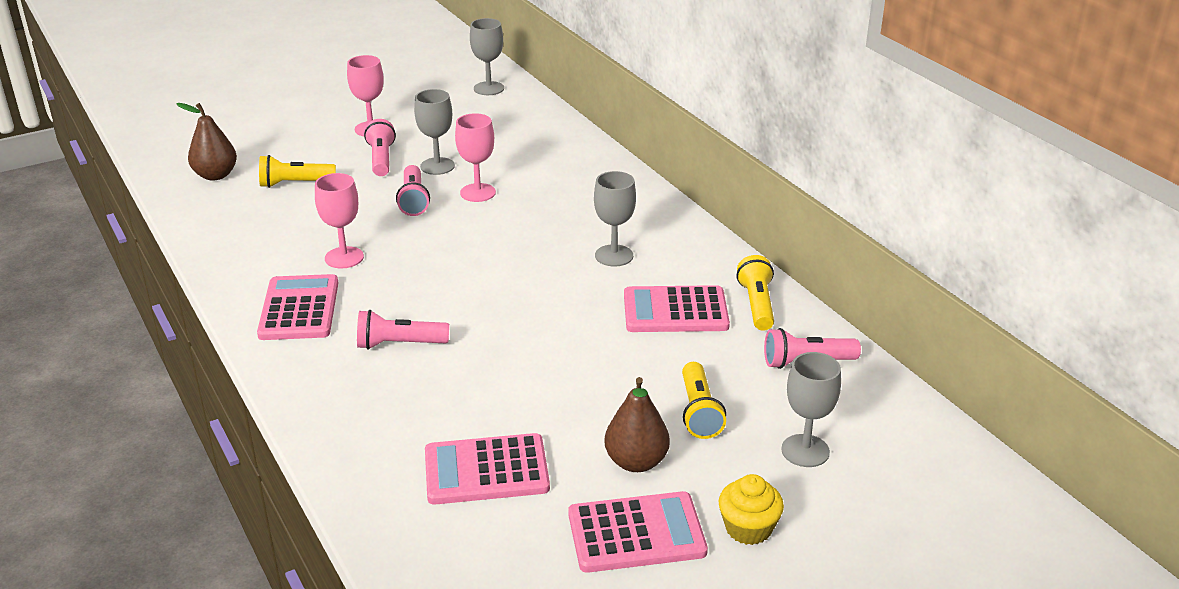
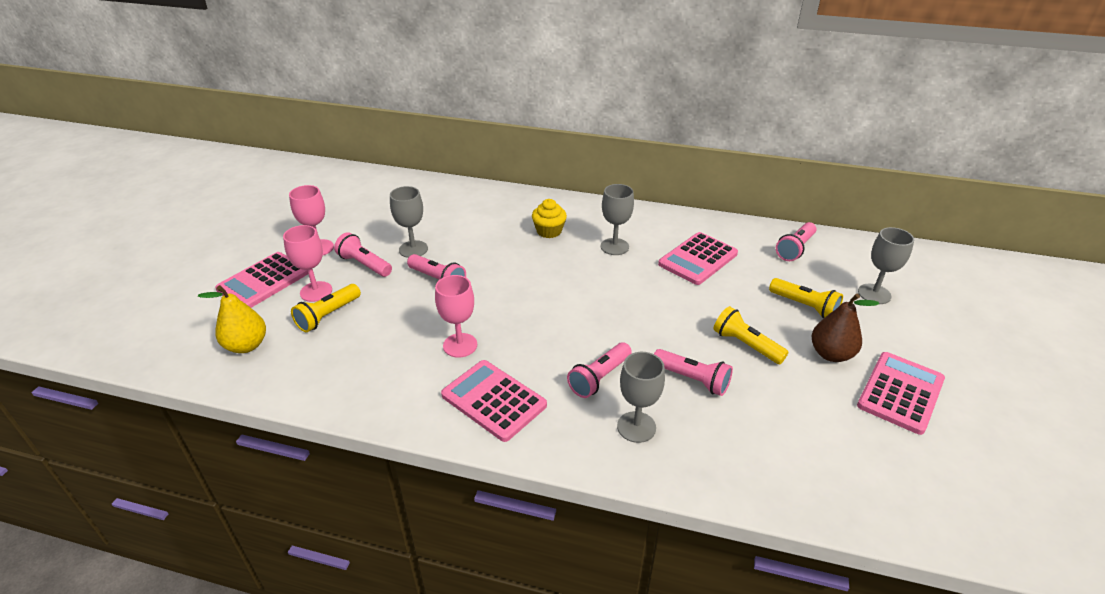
camera: 45 degrees left, 5 degrees up
(215, 175) = (246, 345): brown pear -> yellow pear
(468, 394) = (692, 380): none -> pink flashlight
(478, 193) = (470, 252): pink goblet -> pink goblet (316, 291)
(486, 470) = (783, 417): pink calculator -> pink calculator (263, 281)
(489, 88) = (358, 183): grey goblet -> grey goblet (636, 427)
(748, 528) = (928, 350): yellow cupcake -> yellow cupcake (549, 231)
(757, 304) = (724, 233): yellow flashlight -> yellow flashlight (745, 345)

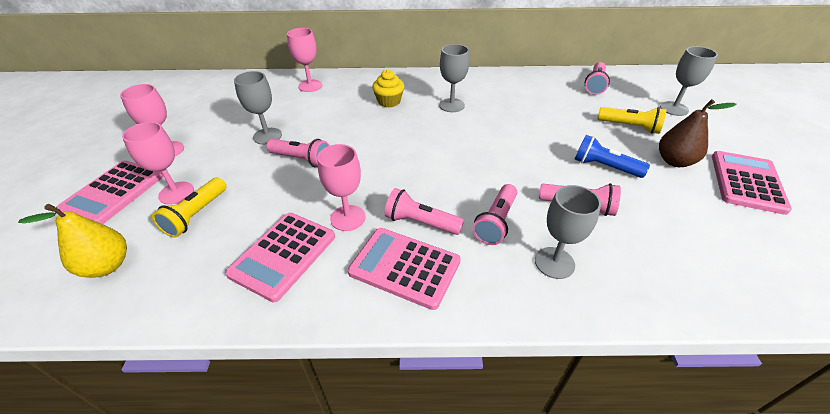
camera: 15 degrees left, 5 degrees up
(364, 264) = (221, 158): pink flashlight -> pink flashlight (420, 222)
(474, 199) = (310, 86): none -> pink goblet
(698, 259) = (525, 104): pink calculator -> pink calculator (283, 255)
(745, 345) = (604, 167): yellow flashlight -> blue flashlight

